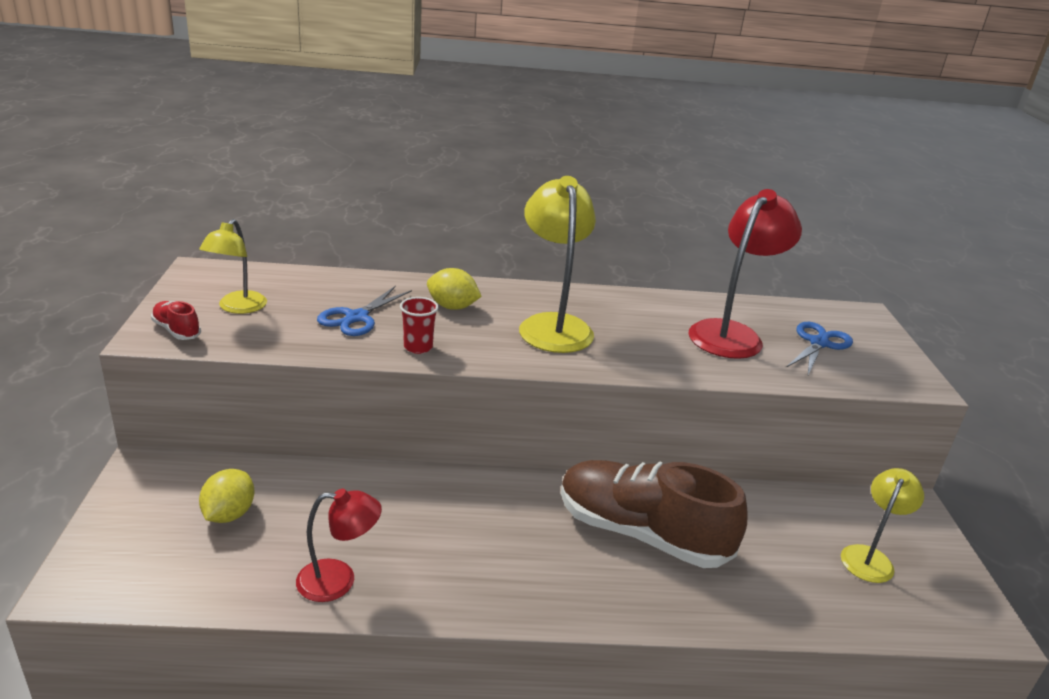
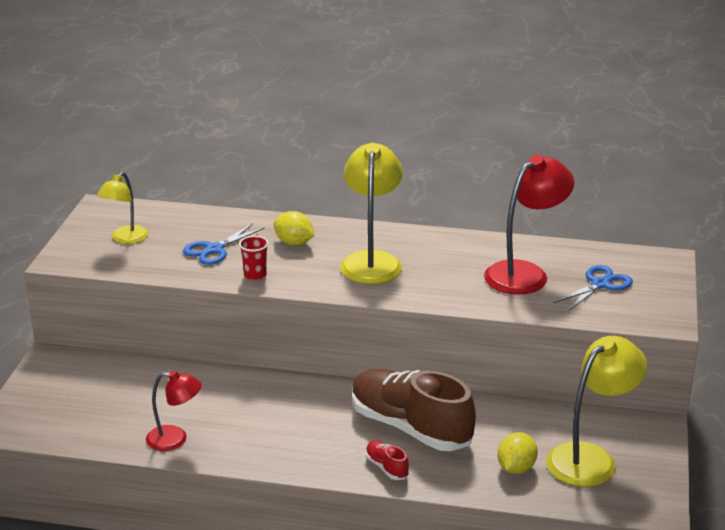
camera: 15 degrees right, 0 degrees up
(177, 330) = (79, 256): red shoe -> red shoe (386, 467)
(229, 514) = (107, 392): yellow lemon -> yellow lemon (516, 468)
(870, 557) = (590, 458): yellow lamp -> yellow lamp, size x1.66

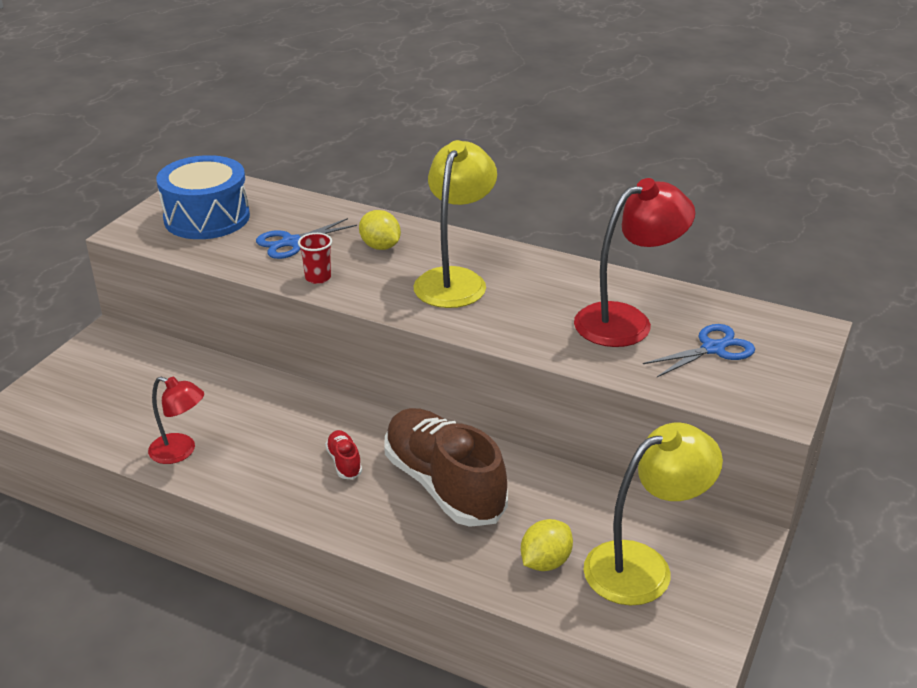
camera: 15 degrees right, 5 degrees up
(125, 239) = (207, 218): yellow lamp -> blue drum
(386, 467) = (393, 531): red shoe -> red shoe (344, 462)

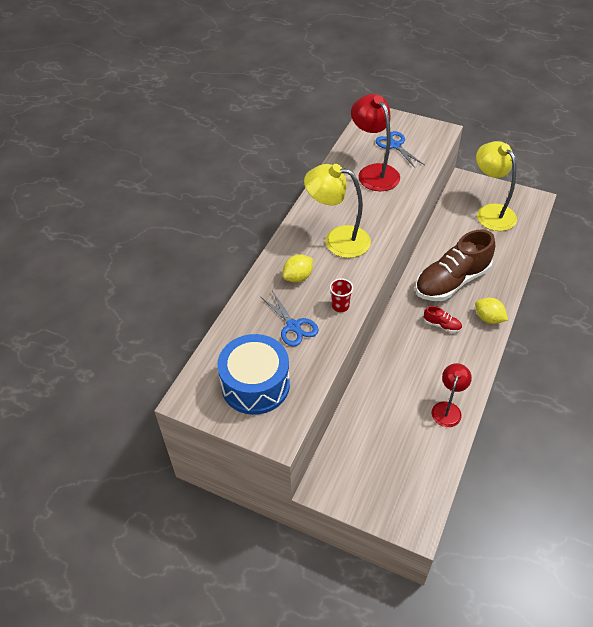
camera: 90 degrees left, 15 degrees up
(344, 462) = (442, 325): red shoe -> red shoe turned 135 degrees counterclockwise
(545, 562) = (497, 244): yellow lemon -> yellow lemon (488, 318)

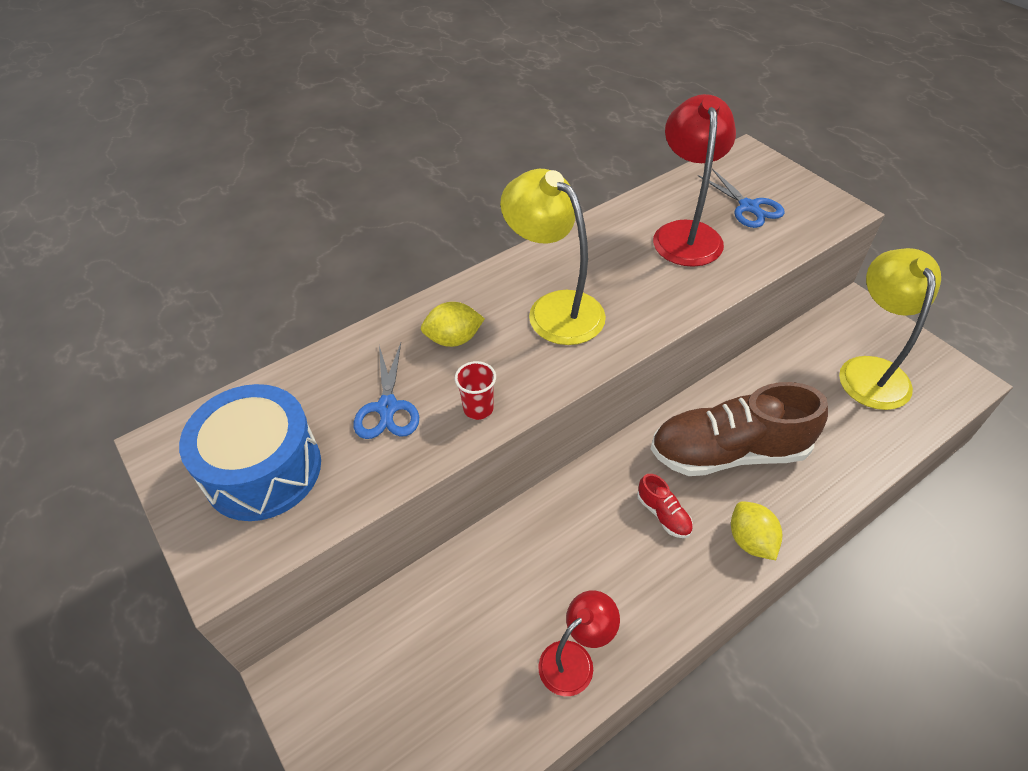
camera: 30 degrees right, 0 degrees up
(395, 145) = (748, 207): blue scissors -> blue scissors turned 150 degrees clockwise

